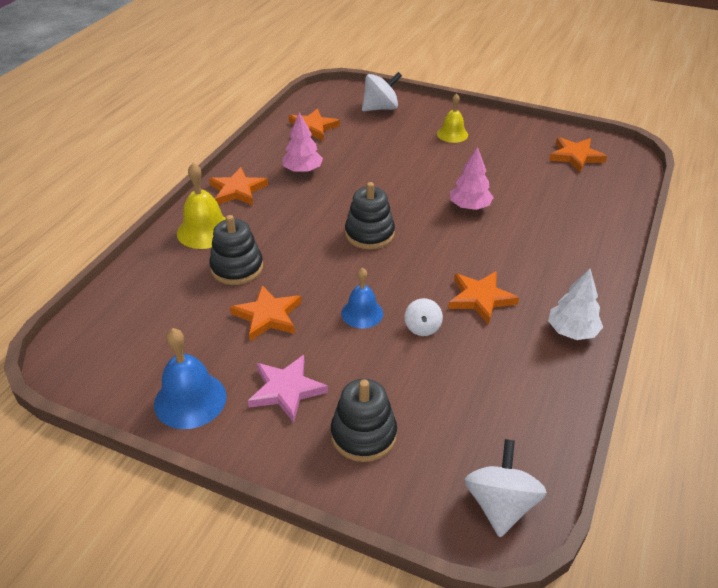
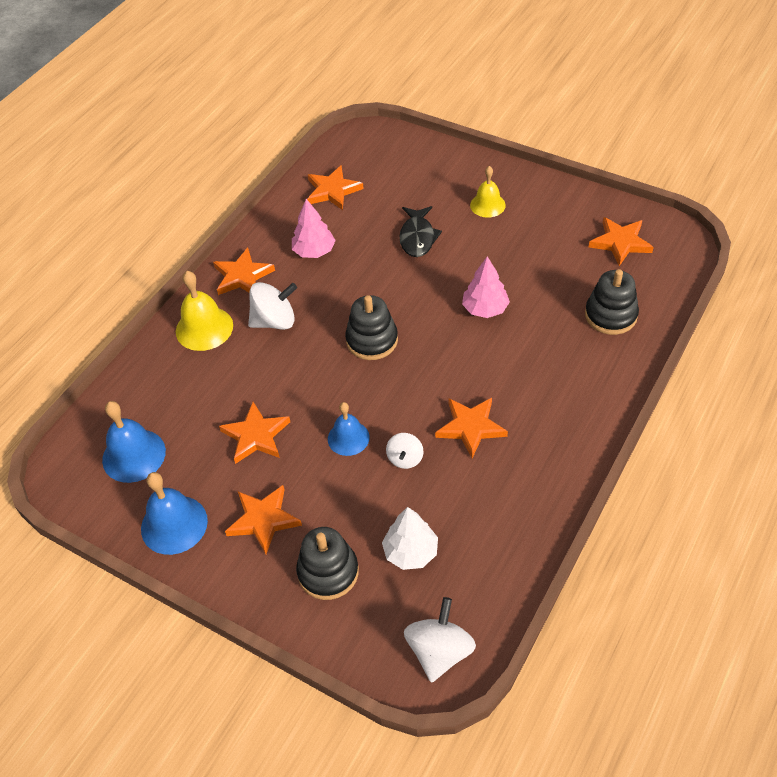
camera: 10 degrees right, 10 degrees up
(141, 339) = (134, 455): none -> blue bell
(237, 268) = (232, 376): black stacking toy -> black stacking toy (610, 315)
(286, 390) = (263, 520): pink star -> orange star
(380, 108) = (414, 163): white spinning top -> white spinning top (274, 321)
(395, 158) = (417, 237): none -> black fish
(572, 331) = (554, 472): white tree -> white tree (410, 552)

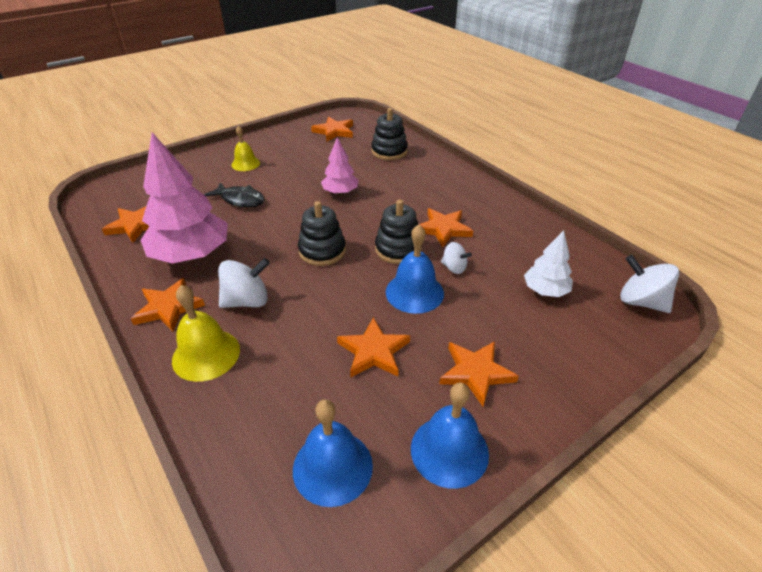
camera: 70 degrees left, 10 degrees down
(274, 321) = (247, 301): white spinning top -> white spinning top turned 60 degrees clockwise
(314, 251) = (191, 254): pink tree -> pink tree, size x1.89
(328, 572) = (549, 344): black stacking toy -> black stacking toy (398, 249)
(348, 438) = (414, 292): blue bell -> blue bell, size x1.51

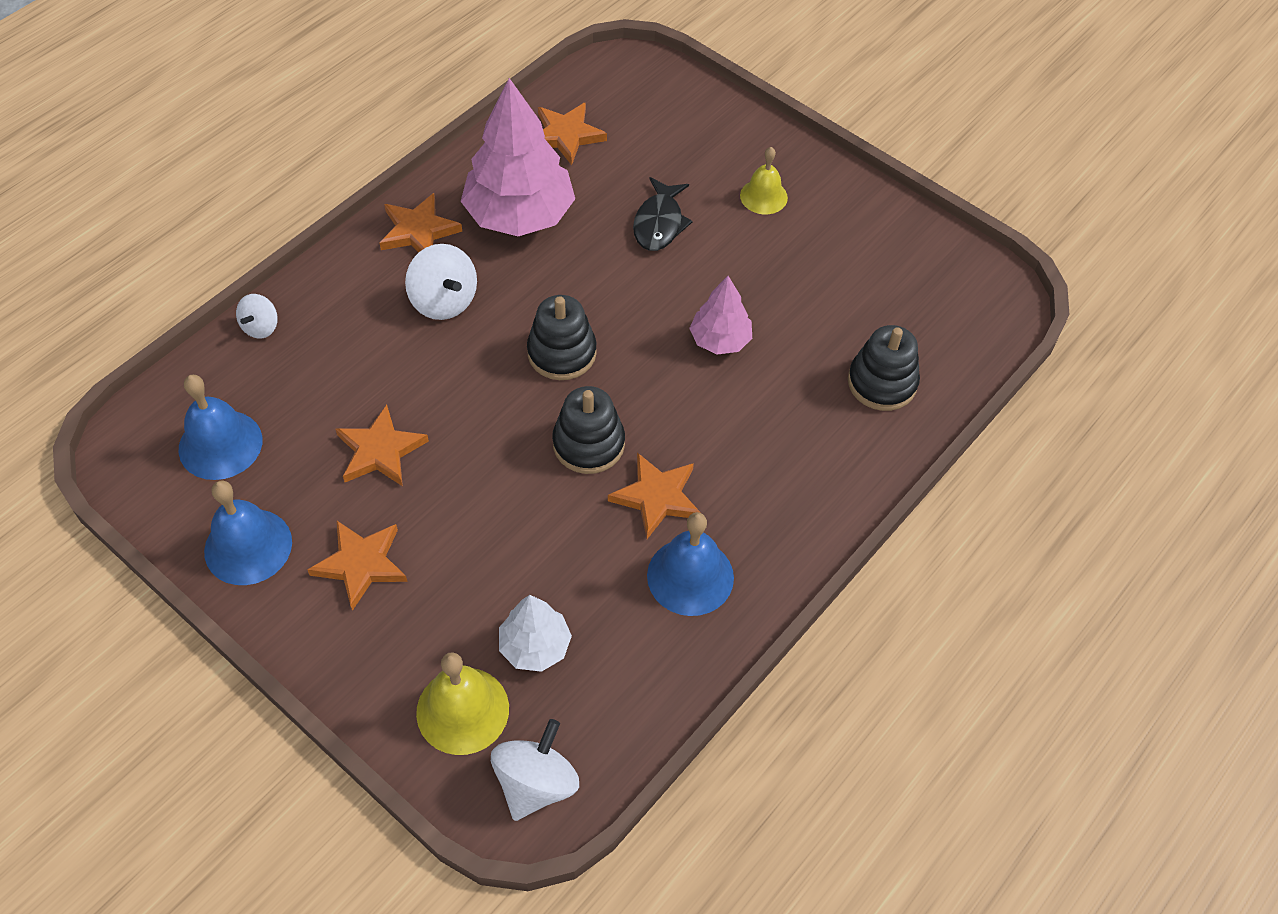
camera: 75 degrees right, 15 degrees up
(206, 354) = (351, 292): yellow bell -> yellow bell (462, 710)
(334, 131) = (924, 285): orange star -> none
(414, 292) = (496, 478): blue bell -> blue bell (690, 576)
(454, 268) = (561, 521): white spinning top -> white spinning top (261, 327)

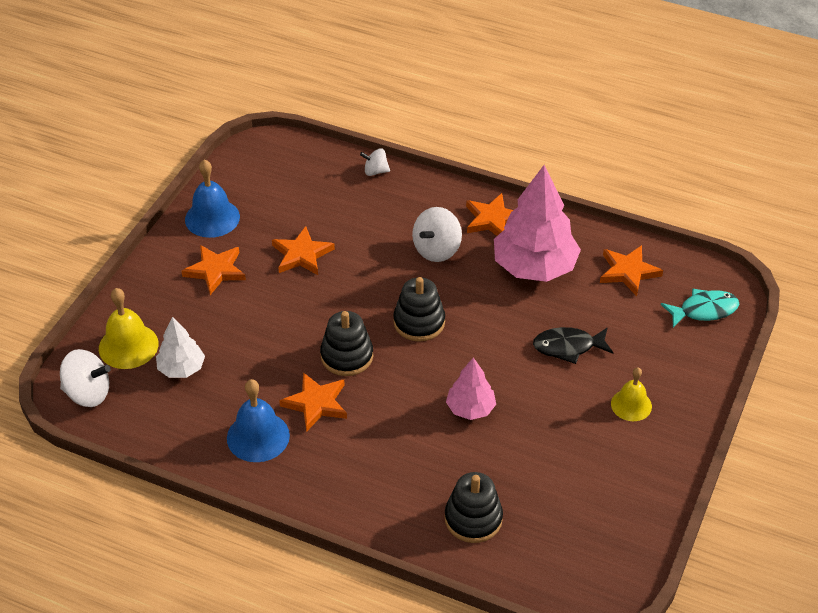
camera: 75 degrees right, 10 degrees down
(220, 444) = (279, 183): blue bell -> none
(651, 93) = (704, 310): none -> turquoise fish

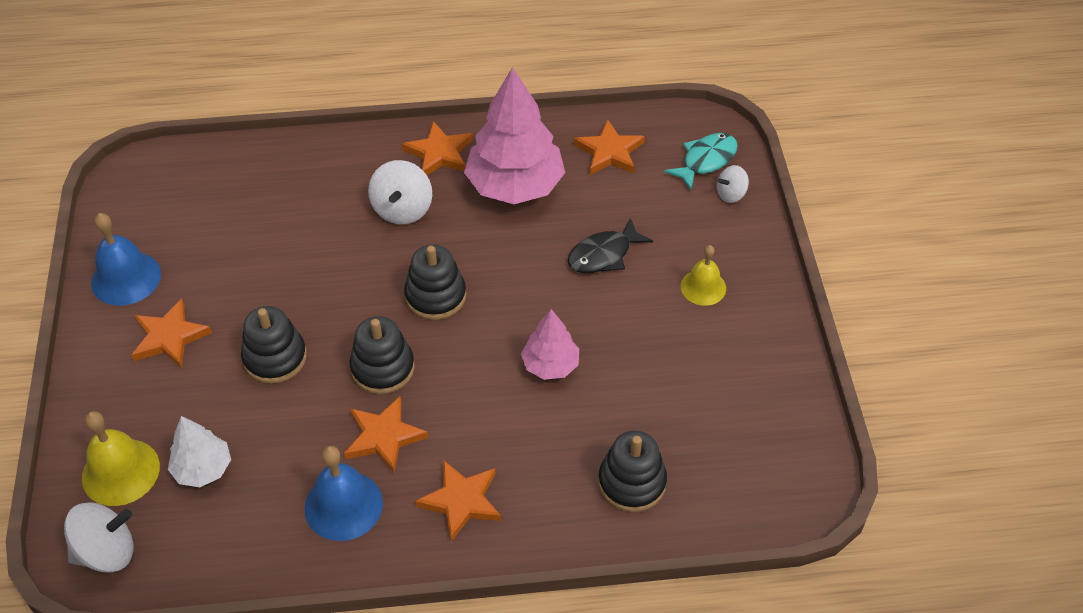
camera: 30 degrees left, 5 degrees up
(277, 316) = (275, 358): none -> black stacking toy
(302, 254) = (258, 276): orange star -> orange star (461, 501)
(375, 171) = (280, 151): white spinning top -> white spinning top (731, 194)

